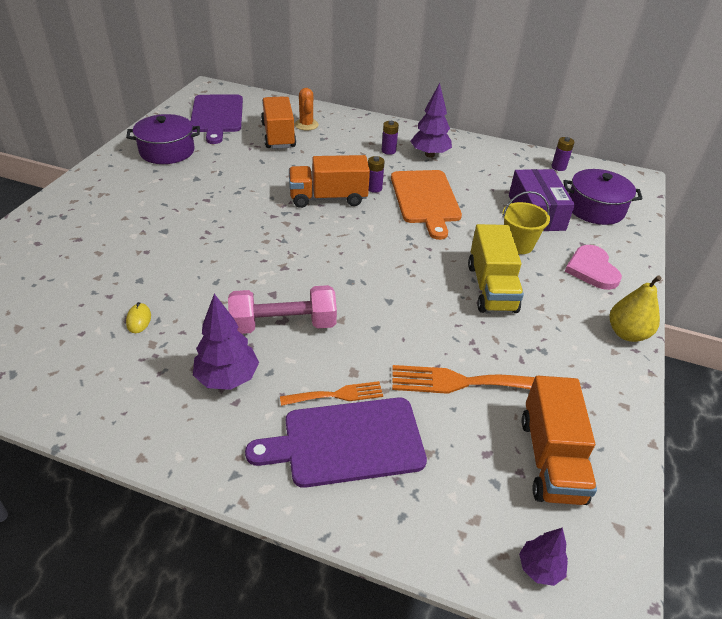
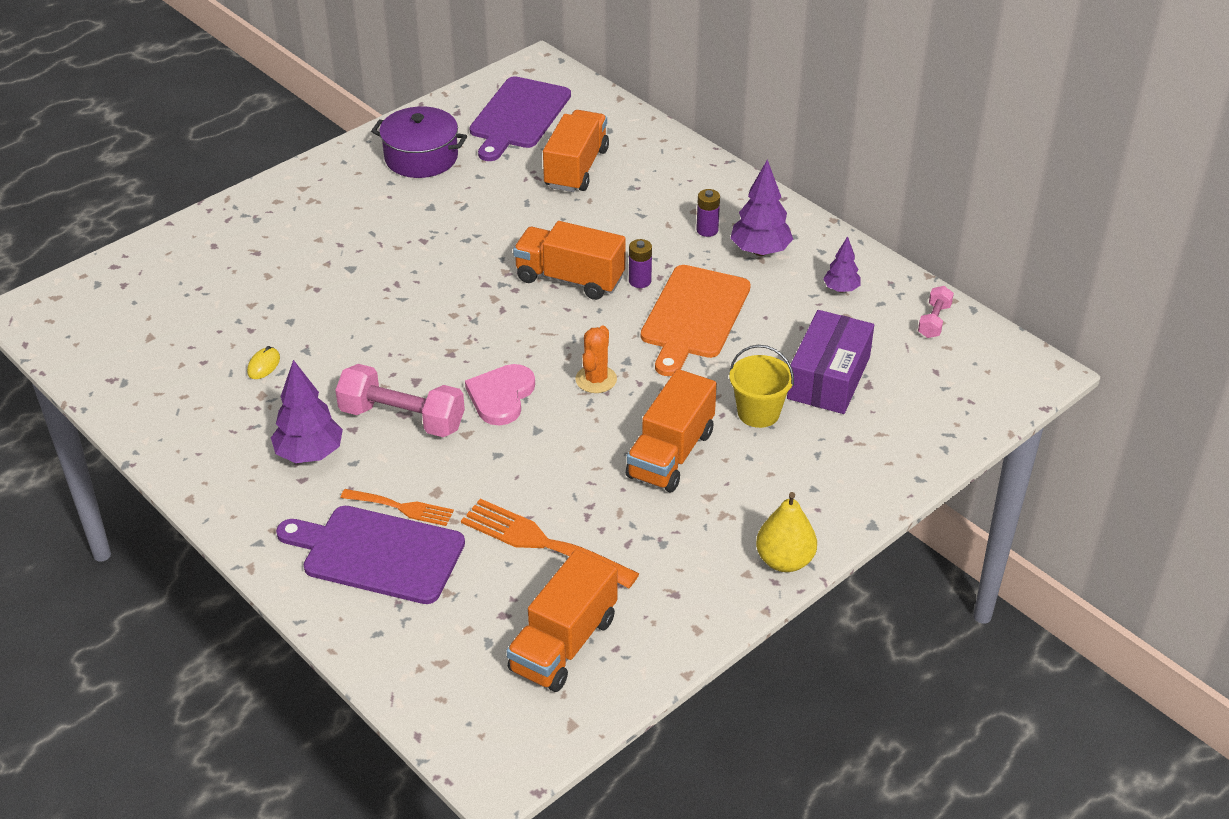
camera: 30 degrees right, 0 degrees up
(306, 125) = (627, 159): orange cactus -> orange cactus (596, 379)
(491, 288) = (671, 454): yellow truck -> orange truck
(539, 568) = (464, 721): purple tree -> purple tree (841, 289)
(558, 167) = (934, 321): purple battery -> pink dumbbell
(592, 269) = (824, 474): pink heart -> pink heart (501, 396)
(595, 209) = (921, 397): purple pot -> none

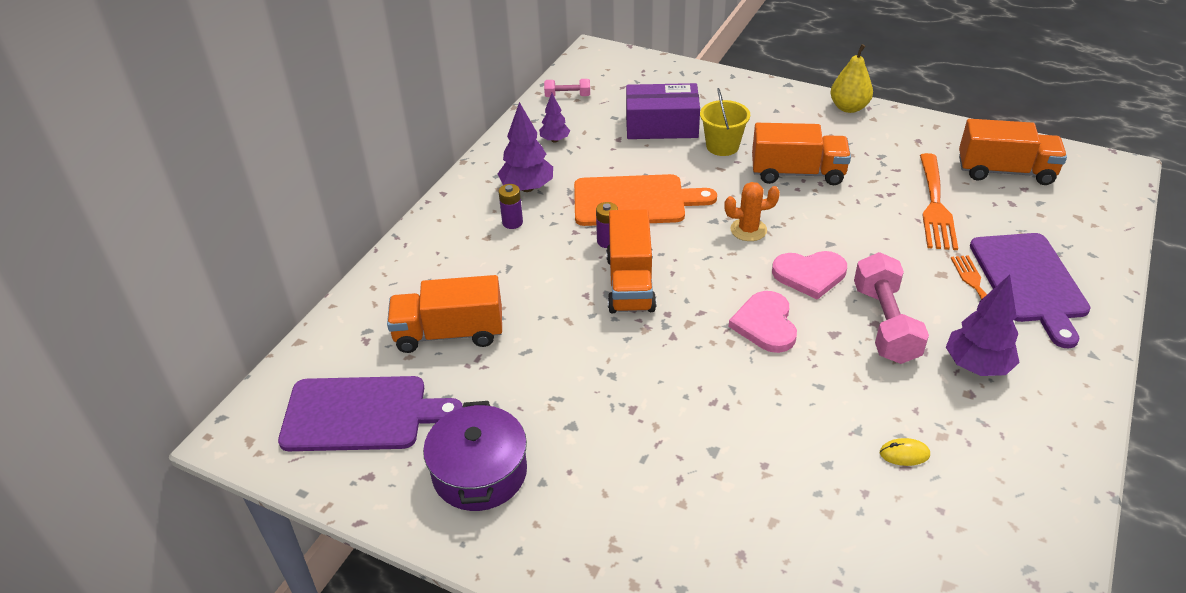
camera: 110 degrees left, 0 degrees up
(458, 343) = (765, 324): none -> pink heart

